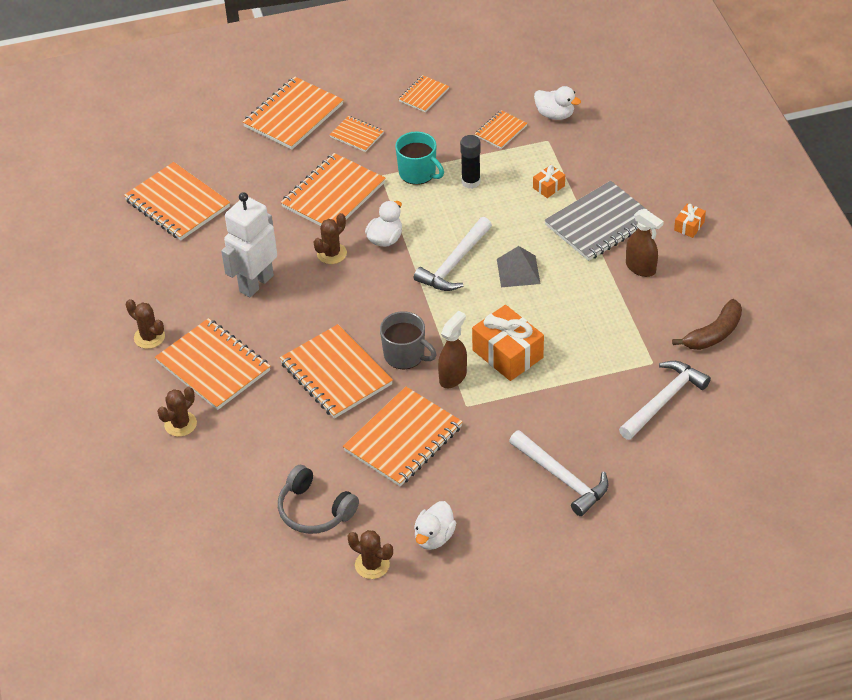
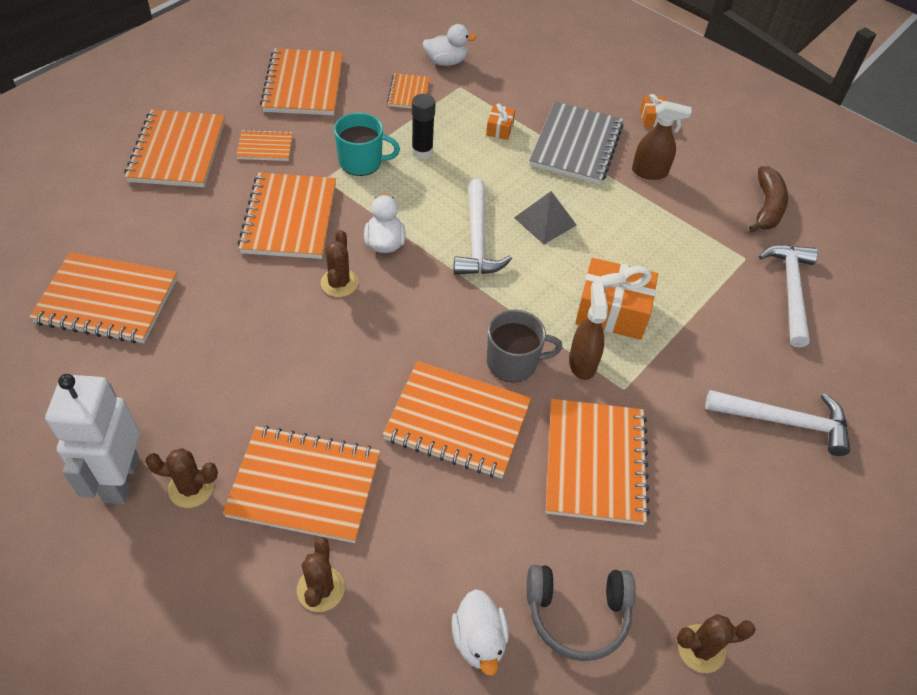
camera: 40 degrees left, 5 degrees up
(256, 283) = (278, 355): white robot -> white robot (120, 479)
(423, 95) = (303, 85): orange notebook -> orange notebook, size x1.92
(434, 537) = (731, 568): white duck -> white duck (479, 640)

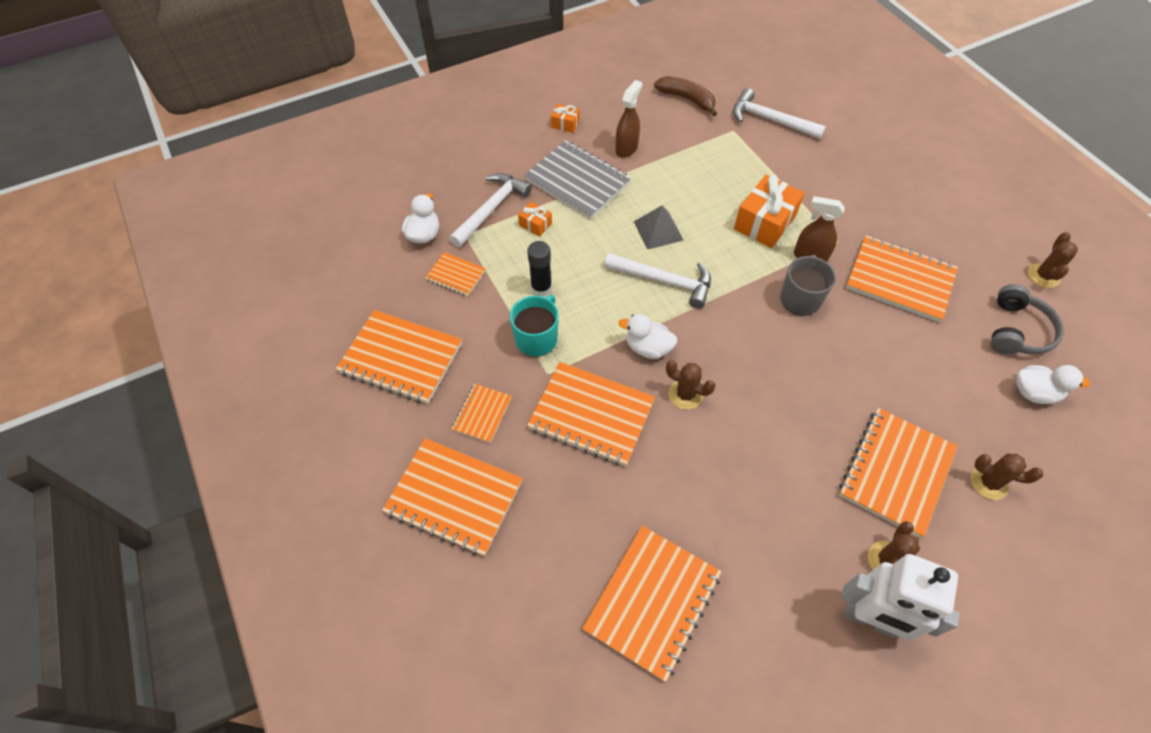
camera: 65 degrees left, 5 degrees up
(457, 421) = (850, 351): orange notebook -> none
(785, 422) = (881, 168): white hammer -> white hammer (492, 209)

